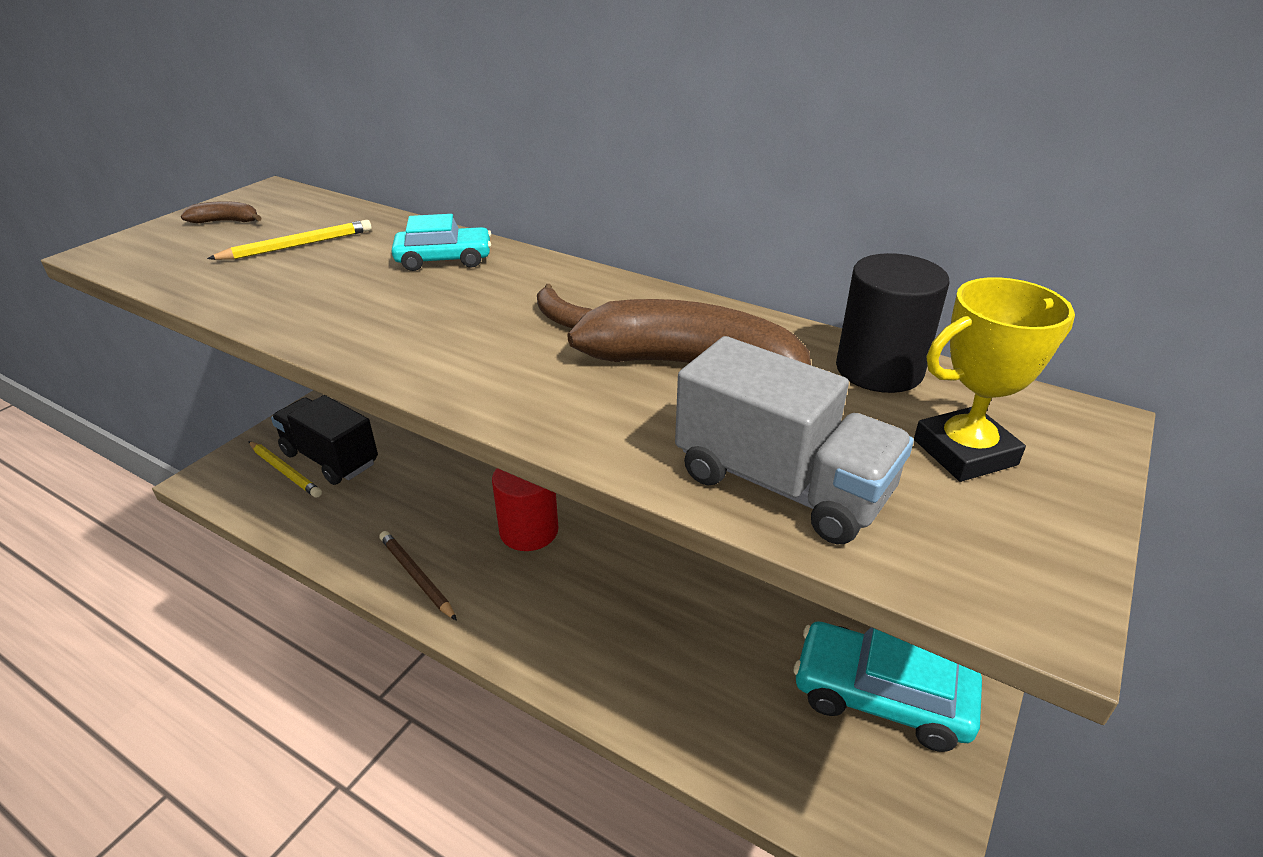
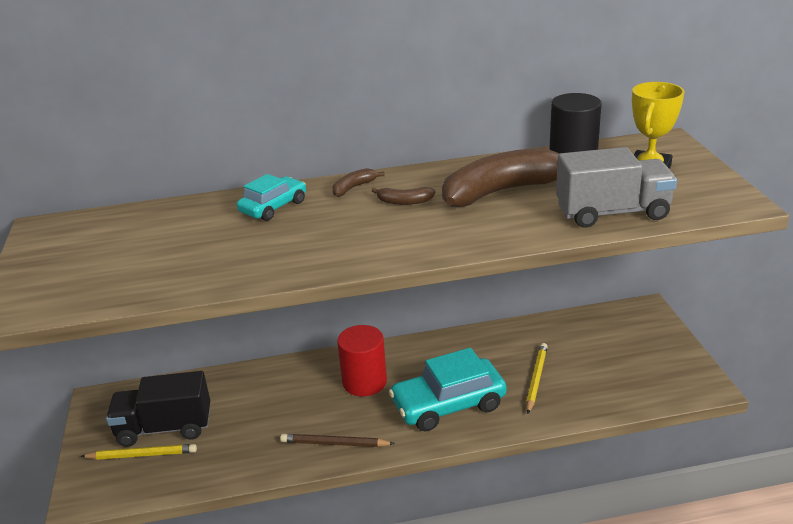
camera: 40 degrees left, 5 degrees down
(226, 221) = (60, 256): brown banana -> brown banana (353, 187)
(298, 245) = (156, 243): yellow pencil -> yellow pencil (536, 379)
(881, 696) = (623, 340): turquoise car -> turquoise car (448, 404)

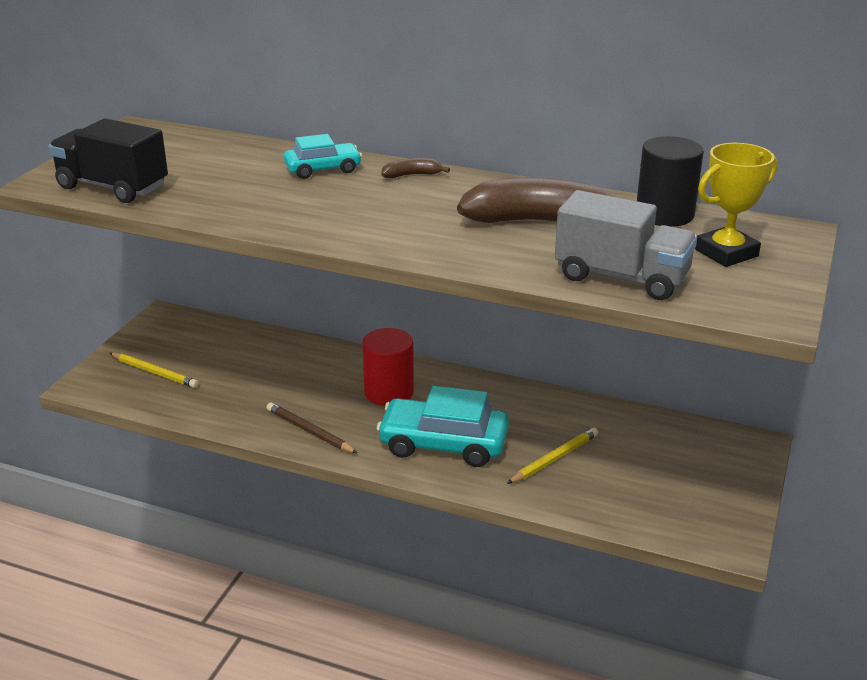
camera: 30 degrees right, 0 degrees up
(164, 428) = (190, 359): black truck -> black truck (113, 187)
(404, 202) = (438, 201): brown banana -> none

